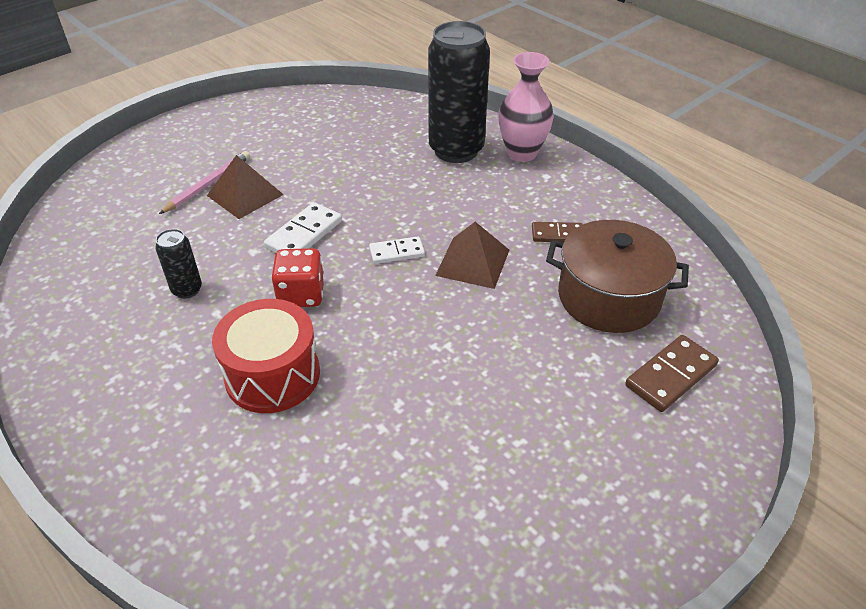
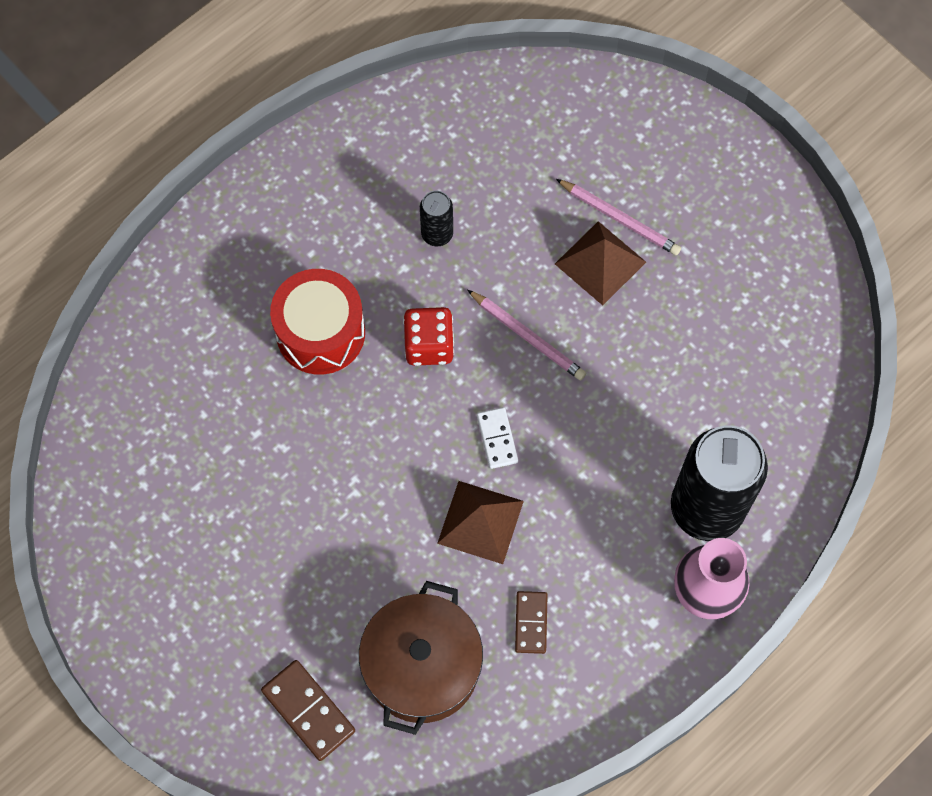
camera: 90 degrees right, 25 degrees up
(304, 234) = (527, 337): white domino -> pink pencil

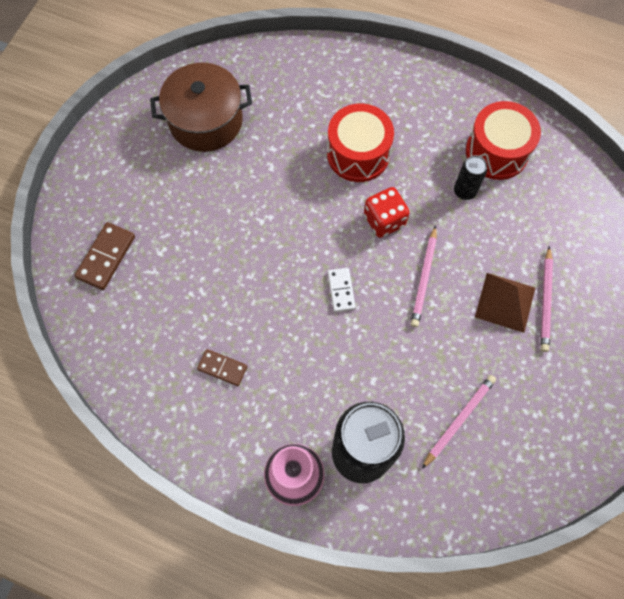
camera: 65 degrees right, 0 degrees up
(403, 171) = (496, 152): none -> red drum
(422, 667) = (163, 312): brown pot -> brown pot (206, 121)
(480, 522) = (278, 305): brown pyramid -> none
(497, 439) = (341, 290): white domino -> white domino turned 60 degrees counterclockwise
(531, 623) = (222, 368): brown domino -> brown domino turned 45 degrees clockwise
(715, 383) = (459, 420): none -> pink pencil

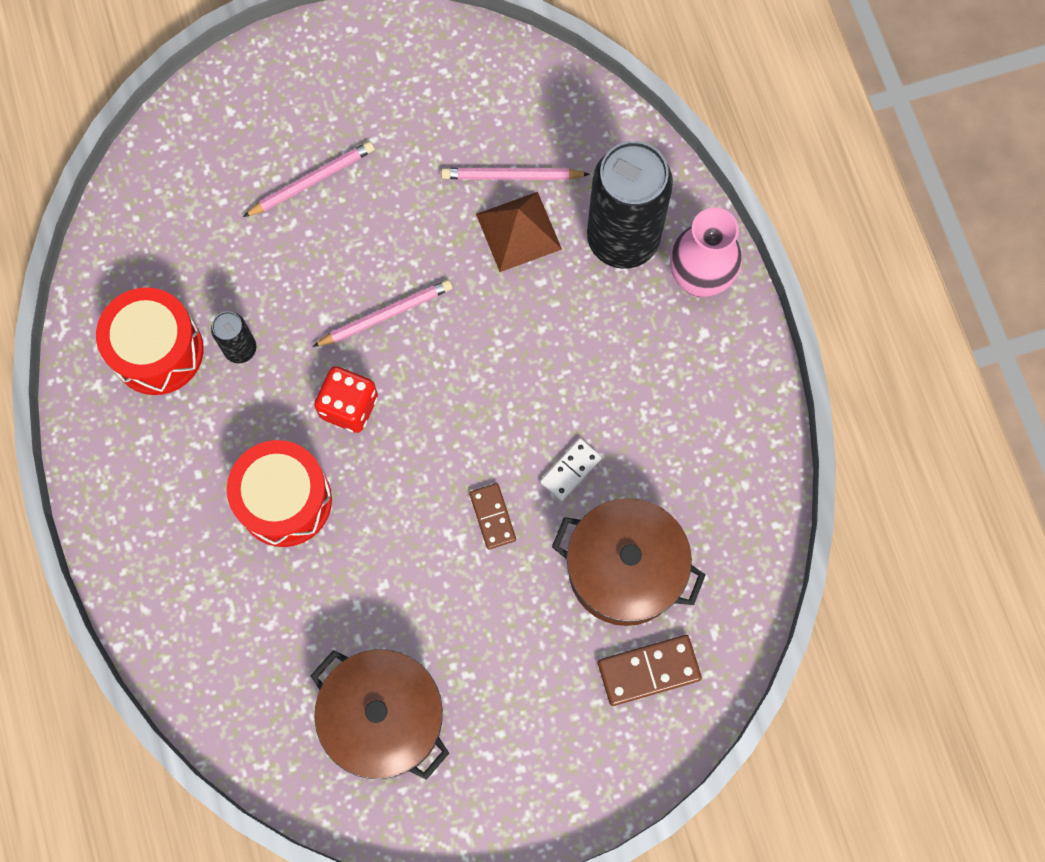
camera: 130 degrees left, 5 degrees up
(167, 288) = (624, 569): none -> brown pot
(222, 368) = (657, 436): brown domino -> brown domino (492, 517)
(341, 290) = (471, 387): white domino -> white domino (570, 470)
(505, 302) = (346, 218): brown pyramid -> brown pyramid (518, 231)

